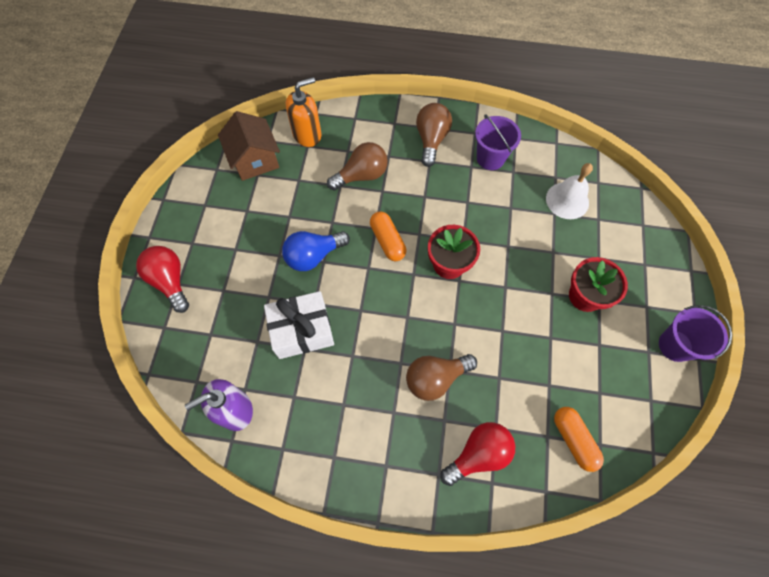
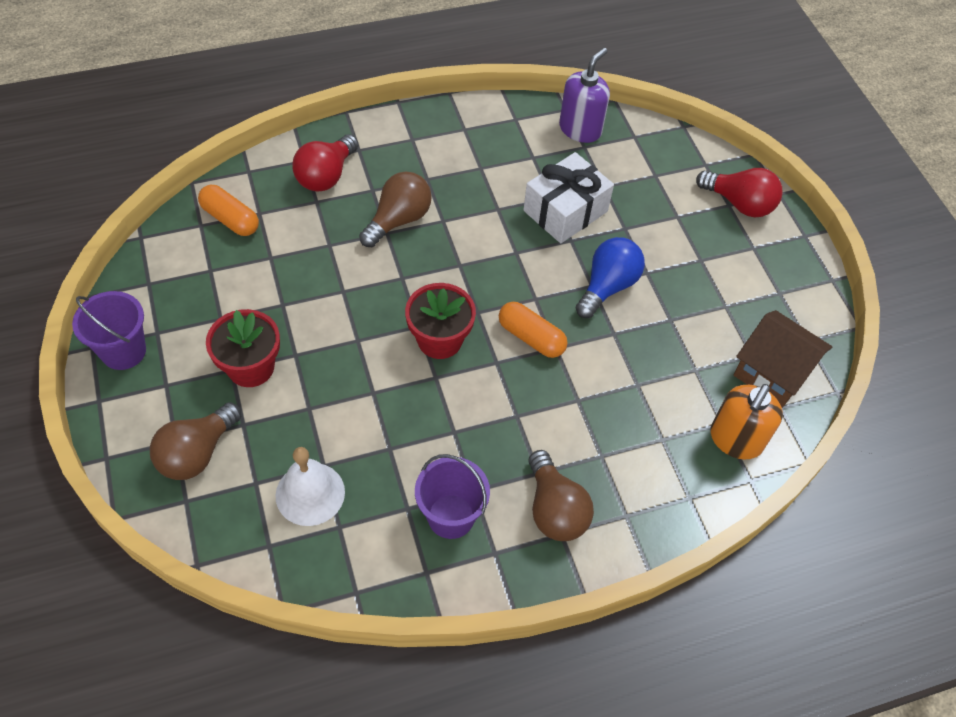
camera: 150 degrees right, 10 degrees down
(362, 175) = (618, 410): brown light bulb -> brown light bulb (197, 453)

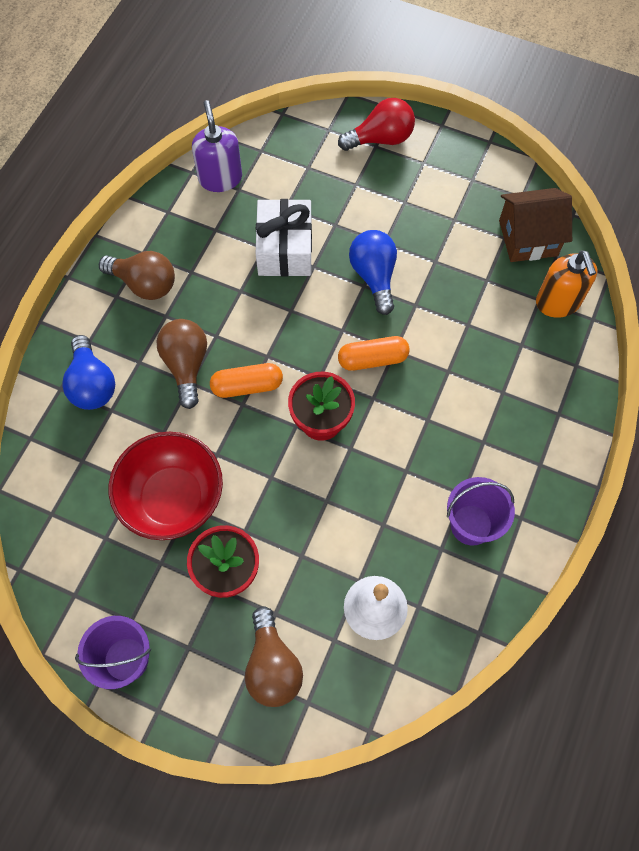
camera: 45 degrees left, 10 degrees up
(230, 219) = (67, 486): orange capsule -> orange capsule (247, 386)
(280, 289) = (173, 498): none -> red bowl
(326, 176) = (92, 384): red light bulb -> blue light bulb
(554, 509) = (519, 454): brown light bulb -> brown light bulb (144, 284)

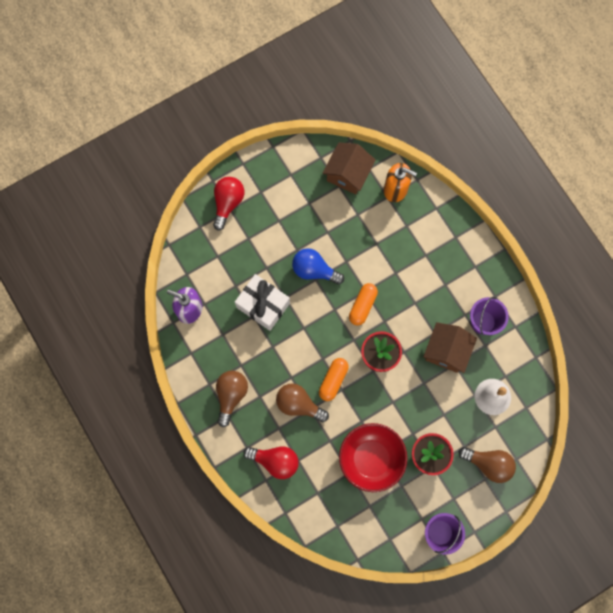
camera: 55 degrees left, 10 degrees up
(92, 384) = (275, 461): blue light bulb -> red light bulb
(144, 284) = (231, 395): brown light bulb -> brown light bulb turned 45 degrees counterclockwise
(393, 502) = (446, 351): none -> brown house

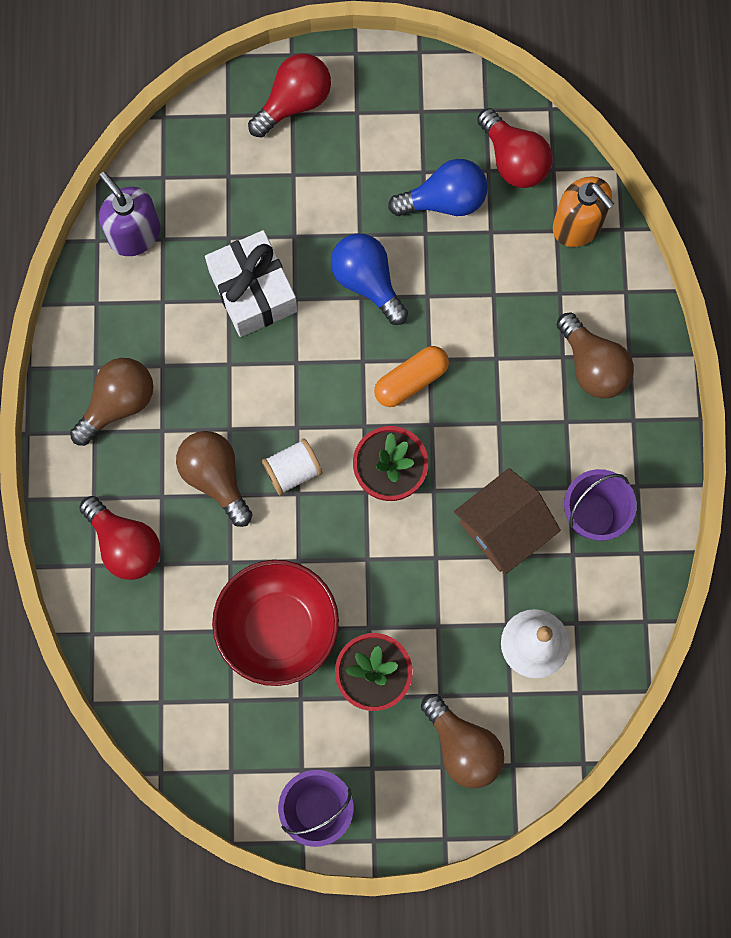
camera: 30 degrees right, 0 degrees up
(327, 211) = (444, 200): none -> blue light bulb
(333, 380) = (292, 471): orange capsule -> white spool
(348, 174) = (513, 160): brown house -> red light bulb
(442, 251) = (592, 366): none -> brown light bulb

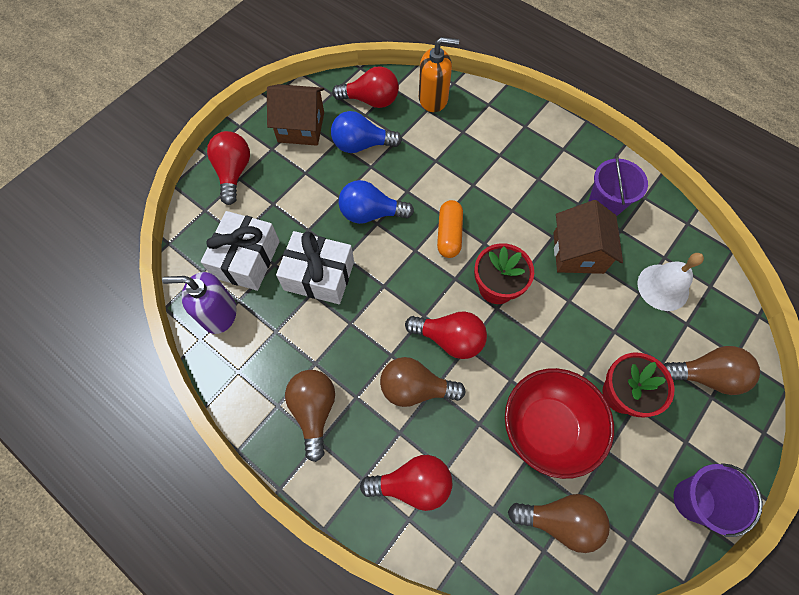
camera: 50 degrees left, 10 degrees down
(211, 206) = (246, 259): none -> white gift
(292, 471) = (449, 339): white spool -> red light bulb
(411, 118) = (301, 127): none -> brown house
(444, 200) = (361, 145): blue light bulb -> blue light bulb turned 120 degrees counterclockwise
(592, 366) = (517, 145): brown light bulb -> brown light bulb (559, 520)

